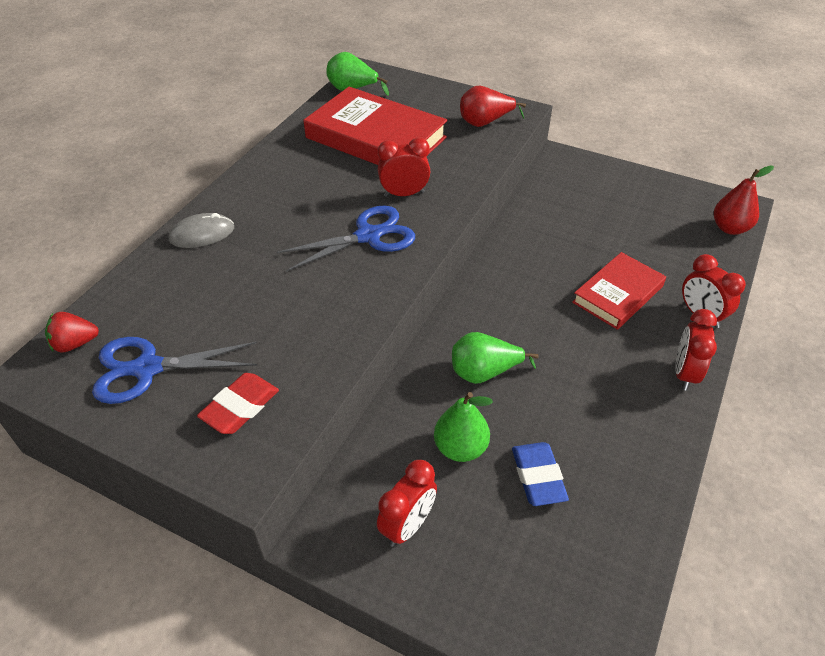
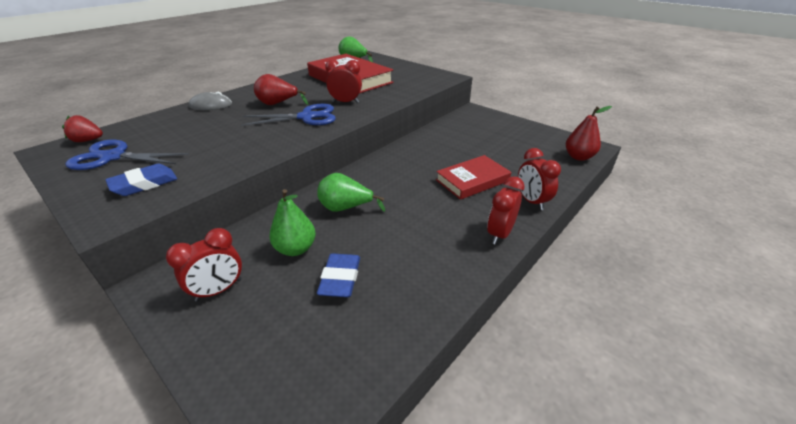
camera: 15 degrees right, 10 degrees down
(240, 407) = (144, 184): red eraser -> blue eraser
(485, 123) = (422, 79): red pear -> red pear (278, 104)

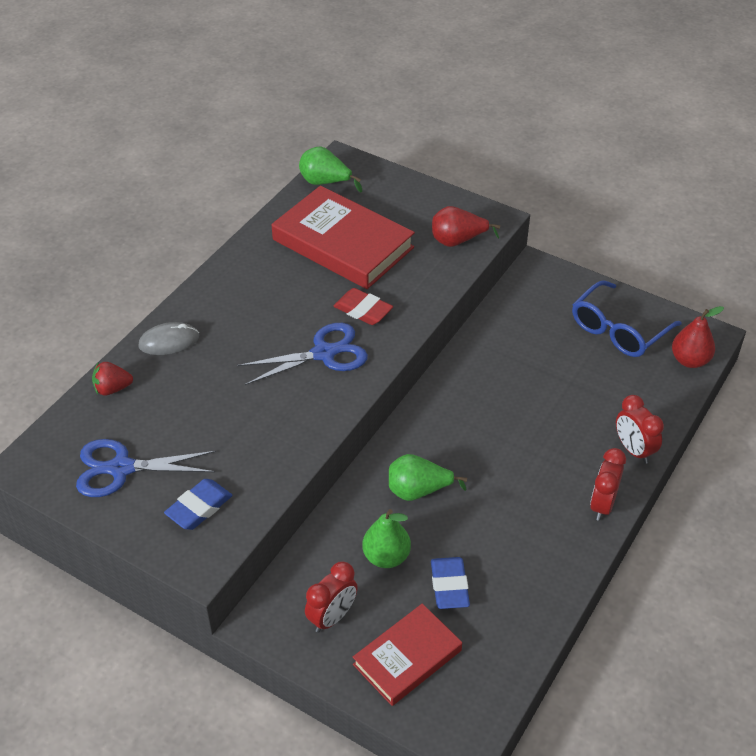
camera: 10 degrees left, 10 degrees up
(88, 140) = (59, 442): red strawberry -> red strawberry (112, 389)
(278, 104) = (266, 326): red pear -> red pear (458, 241)
(346, 102) = (363, 310): red clock -> red eraser
(472, 180) = (559, 423): red book -> red book (407, 657)
(525, 139) = (618, 330): none -> blue glasses

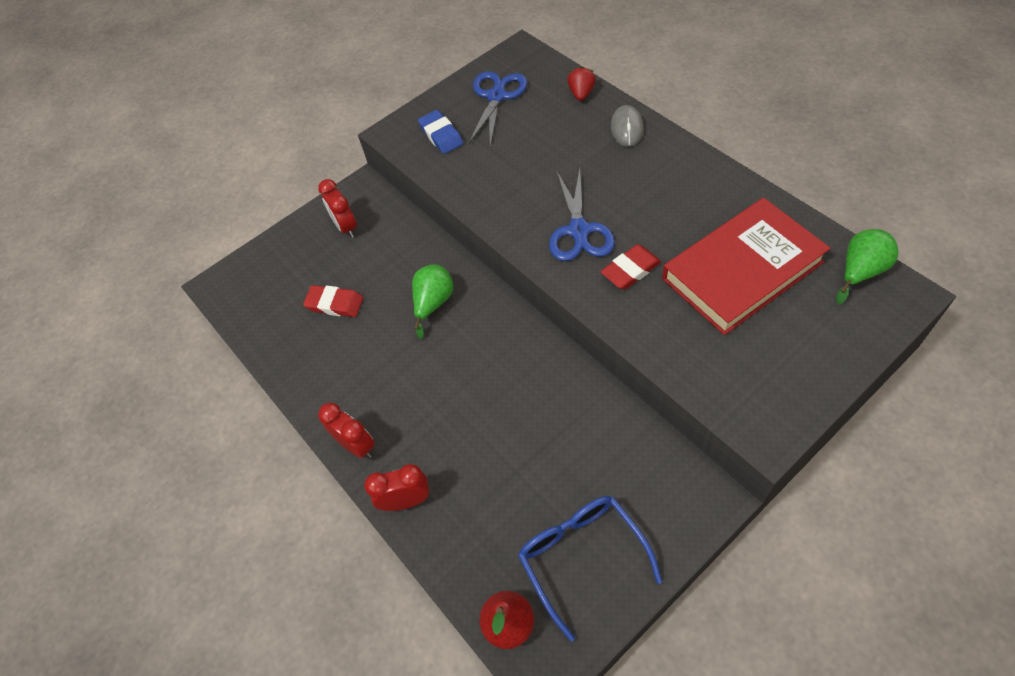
camera: 115 degrees right, 10 degrees up
(386, 557) = (380, 268): green pear -> none
(407, 657) = (292, 265): red book -> none
(449, 586) = (335, 304): blue eraser -> red eraser
(458, 241) = (728, 383): red pear -> none

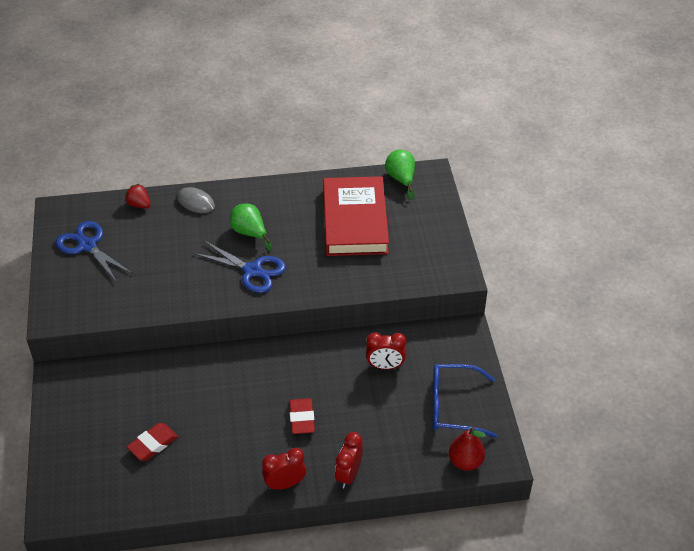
camera: 65 degrees left, 10 degrees down
(346, 227) = (86, 404): red clock -> red clock (385, 366)
(433, 303) = (212, 387): green pear -> green pear (250, 233)
(441, 135) = (88, 293): blue eraser -> none
(630, 270) = (306, 265): red eraser -> red eraser (302, 418)

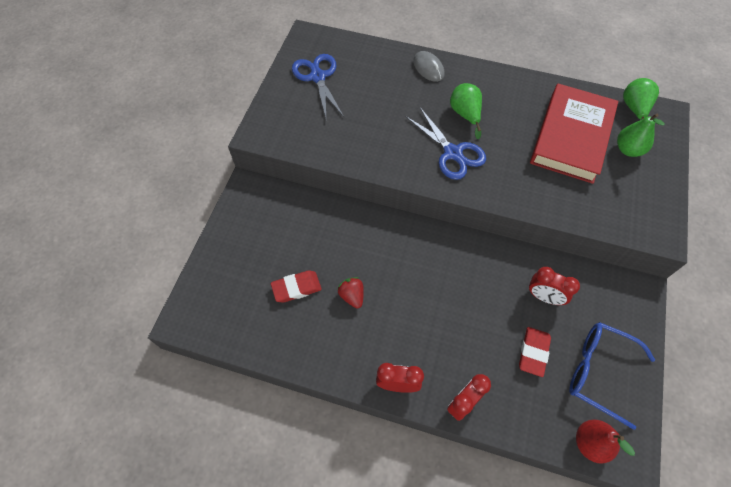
camera: 25 degrees right, 15 degrees up
(139, 204) = (378, 54): red strawberry -> red strawberry (352, 296)
(302, 418) = (441, 319): red eraser -> red eraser (533, 352)
(408, 215) = (628, 149): none -> green pear

